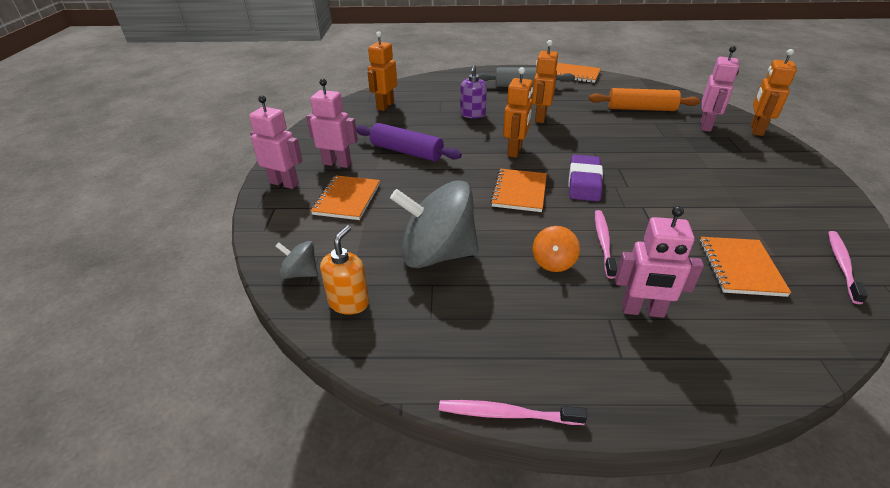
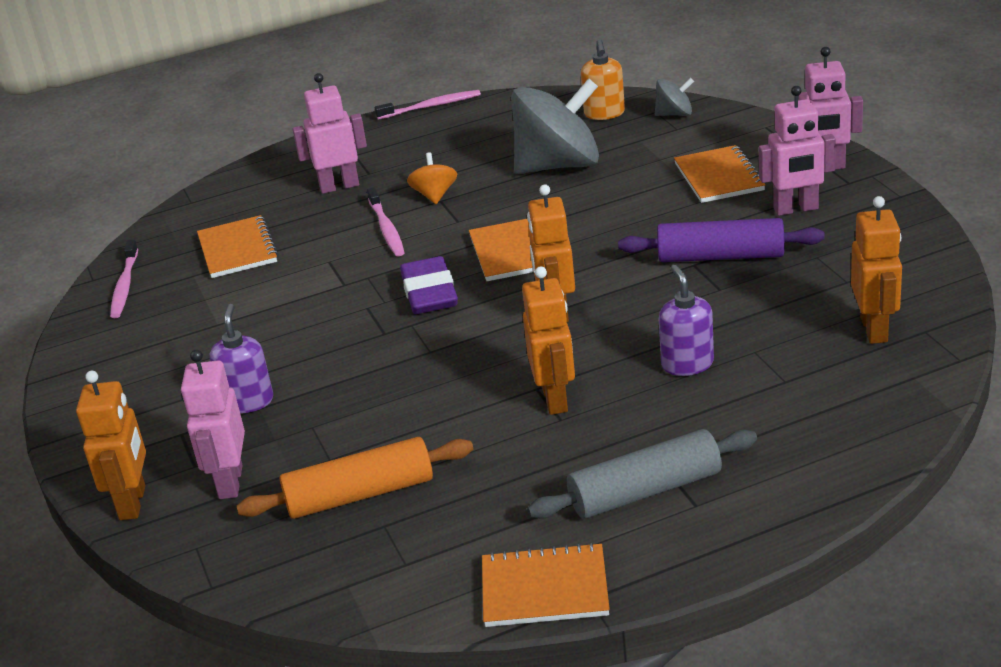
camera: 160 degrees right, 5 degrees down
(703, 155) = (248, 401): none -> purple soap dispenser

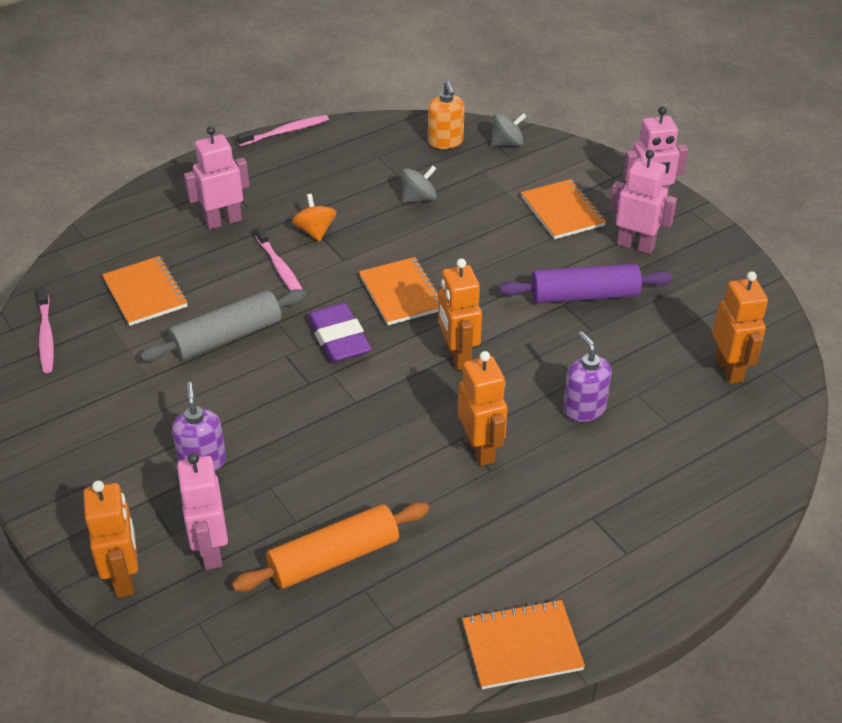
camera: 15 degrees left, 10 degrees up
(558, 165) = (419, 198): grey spinning top -> grey spinning top, size x0.46
(645, 491) = (581, 541): grey rolling pin -> grey rolling pin (227, 336)
(796, 209) = (635, 245): pink robot -> pink robot turned 135 degrees counterclockwise

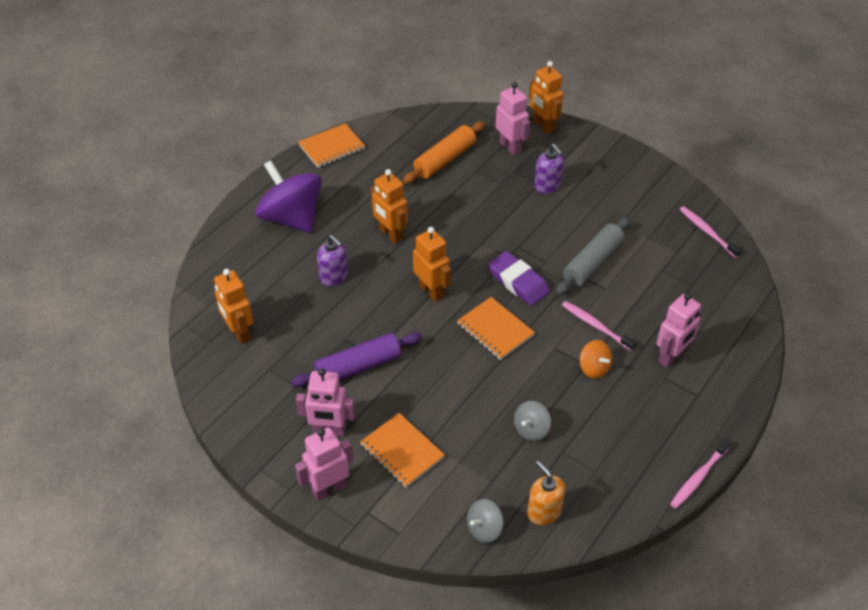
camera: 160 degrees right, 5 degrees up
(145, 293) = (673, 279): orange notebook -> none
(627, 519) = (291, 218): none -> purple spinning top

